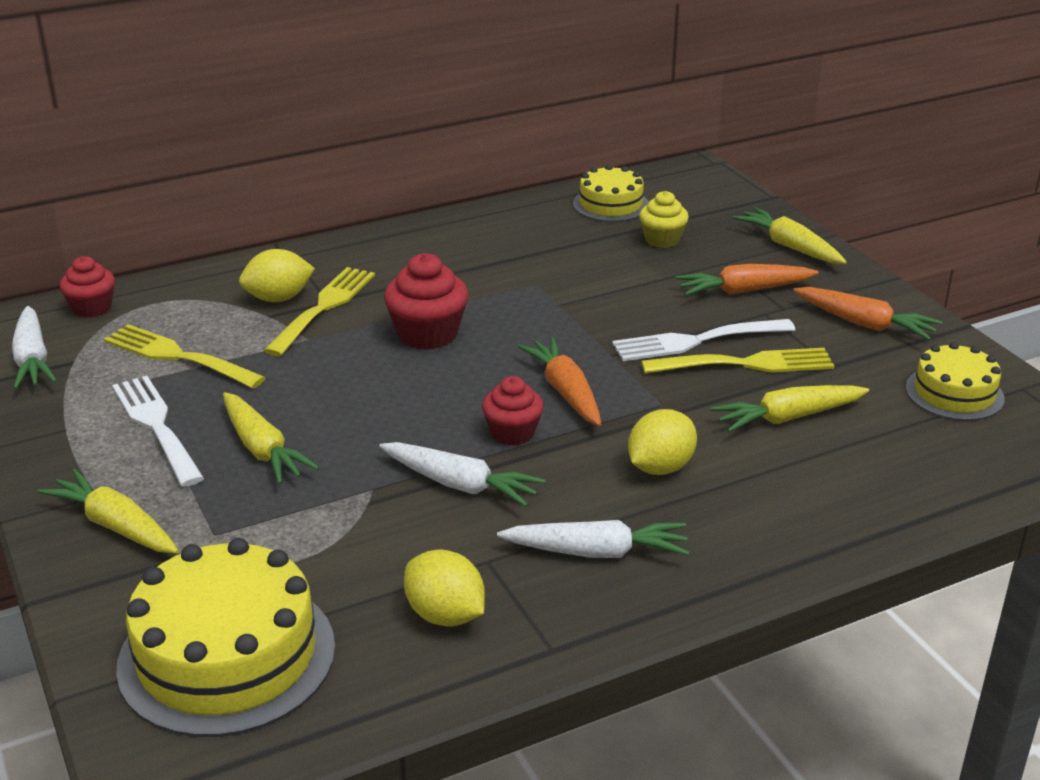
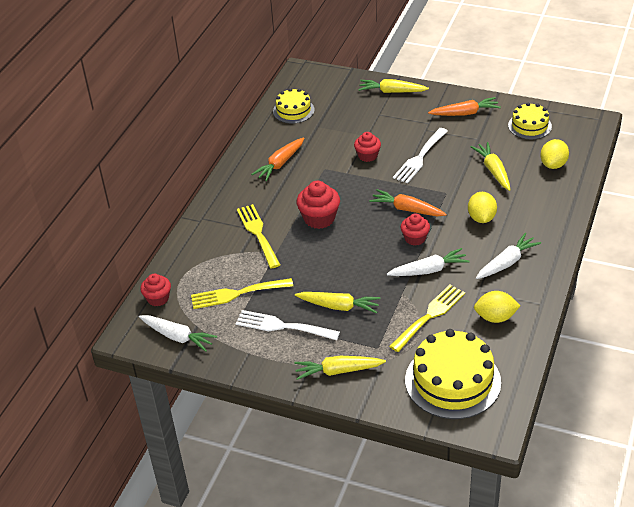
camera: 40 degrees left, 10 degrees up
(278, 298) = (232, 241): yellow lemon -> yellow lemon (553, 164)
(622, 300) = (367, 156): none -> red cupcake
(662, 240) = (340, 117): yellow cupcake -> none
(743, 291) = (404, 124): orange carrot -> orange carrot (280, 164)
(746, 364) = (450, 157): yellow fork -> yellow fork (429, 316)
(787, 418) = (493, 171): yellow carrot -> yellow carrot turned 135 degrees clockwise

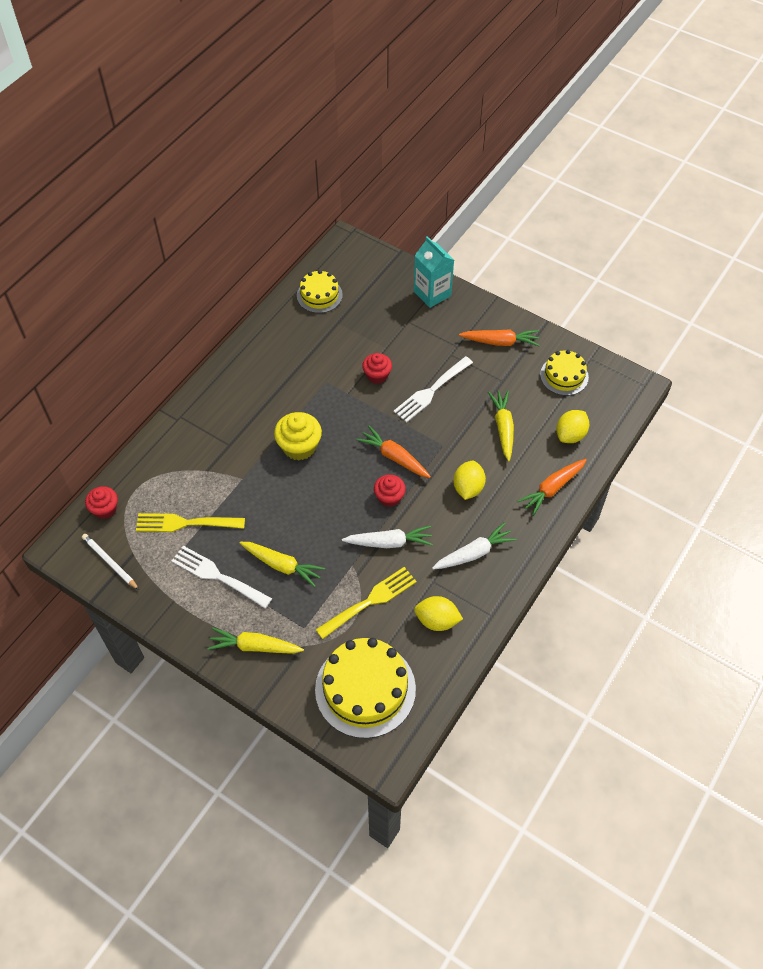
camera: 10 degrees right, 15 degrees up
(177, 337) = (110, 562): white carrot -> white pencil
(258, 233) = (230, 451): yellow fork -> none
(280, 164) = (282, 364): orange carrot -> orange carrot (552, 489)
(319, 218) = (299, 446): red cupcake -> yellow cupcake
(392, 92) = (432, 293): yellow carrot -> turquoise carton

